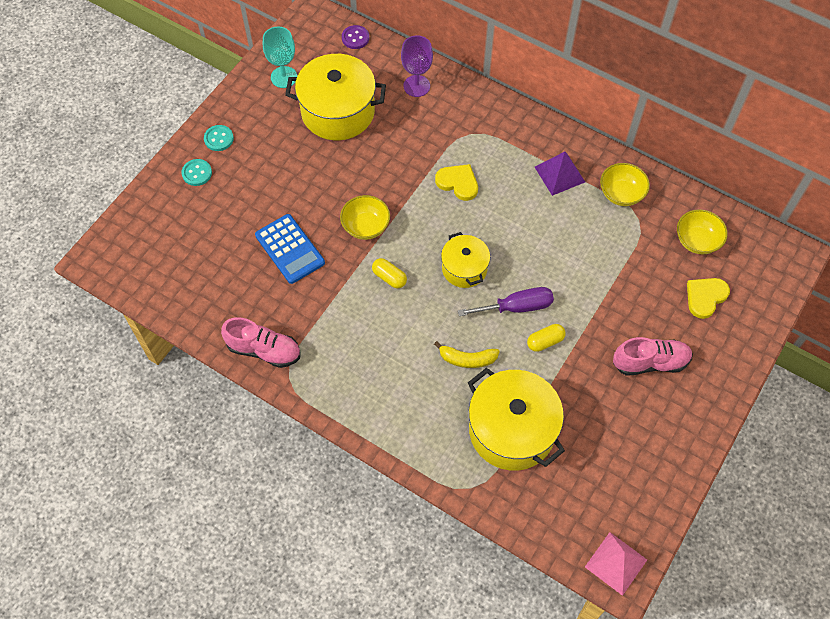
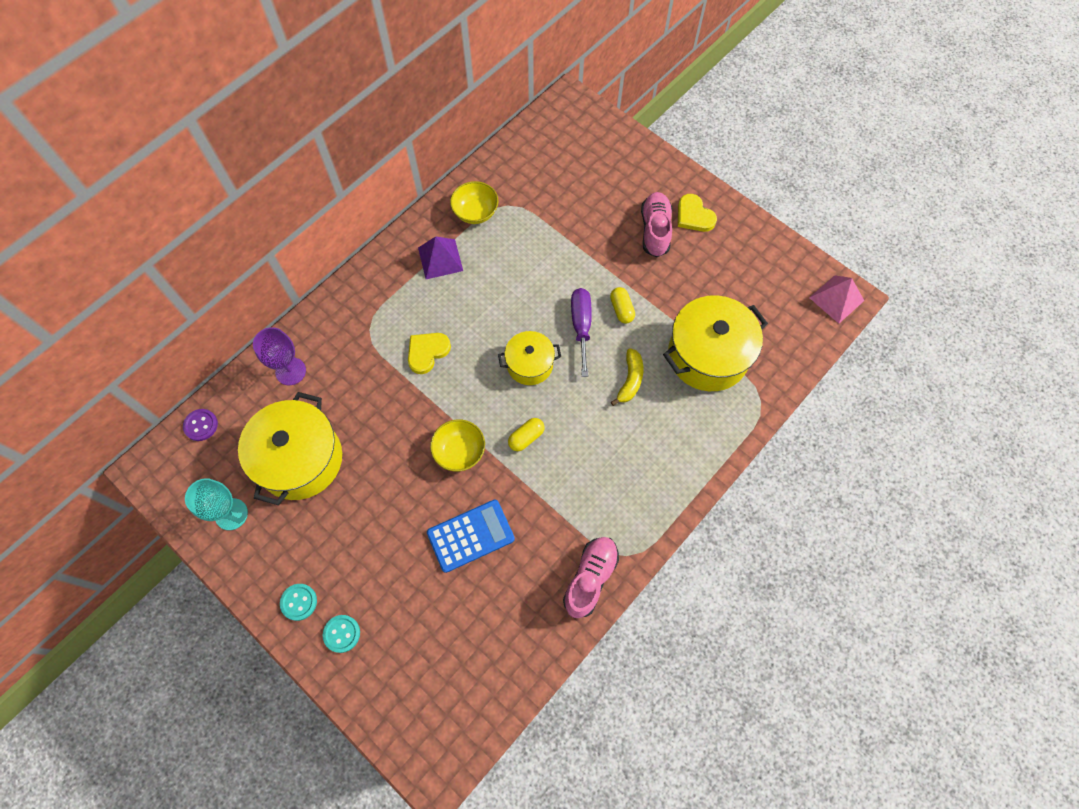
camera: 80 degrees left, 5 degrees up
(697, 241) = (539, 166): yellow bowl -> none
(705, 297) = (598, 174): yellow heart -> yellow heart (694, 216)

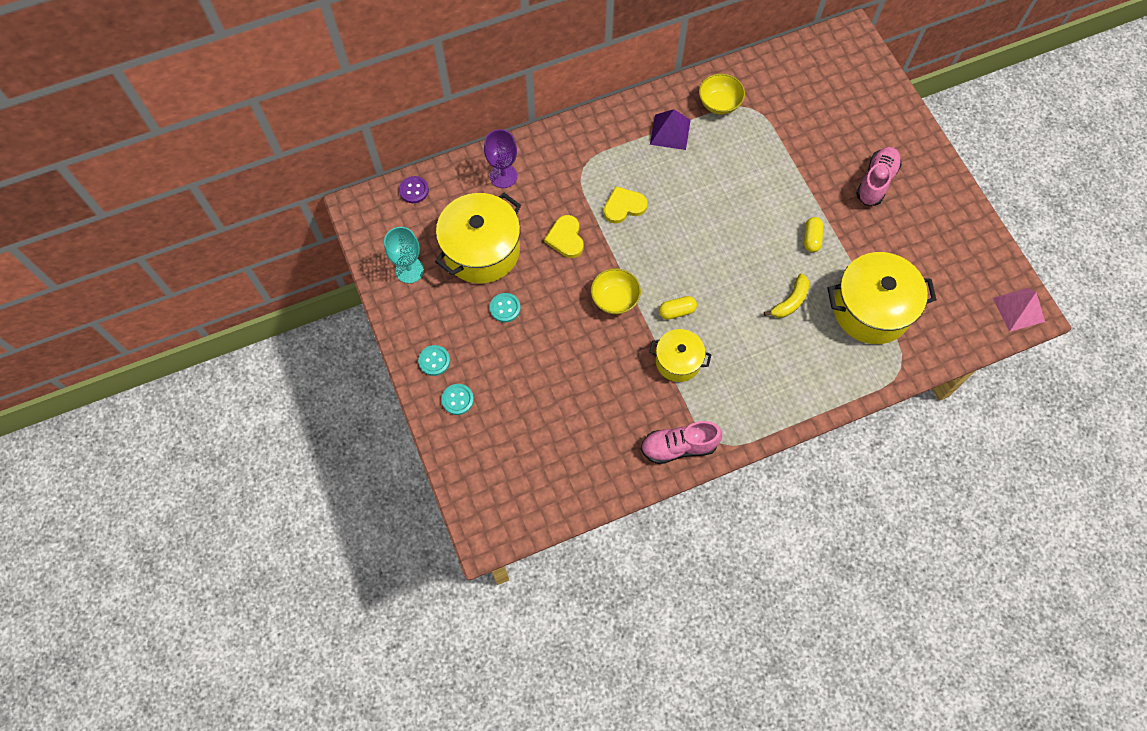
camera: 25 degrees right, 0 degrees up
(351, 510) = (505, 308): none -> turquoise button
(470, 535) = (594, 370): blue calculator -> none
(529, 364) = (707, 252): yellow pot -> yellow pot (678, 361)
(581, 326) = (768, 238): purple screwdriver -> none
(590, 578) = (678, 447): pink shoe -> pink shoe turned 150 degrees counterclockwise
(694, 216) = (919, 183): yellow heart -> yellow heart (566, 238)

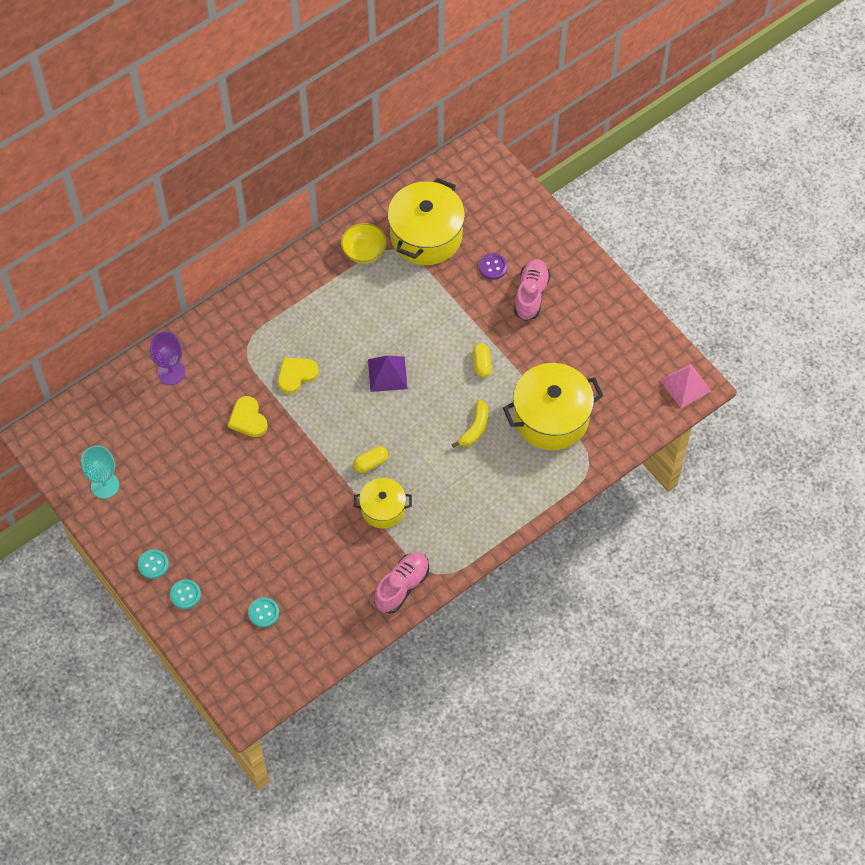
camera: 15 degrees left, 5 degrees down
(414, 190) = (87, 407): purple button -> purple button (493, 267)
(481, 250) = (169, 450): yellow pot -> yellow pot (426, 235)
(505, 308) = (207, 499): turquoise button -> turquoise button (263, 613)
(615, 299) = (309, 465): yellow bowl -> none
(670, 132) = (323, 291): purple pyramid -> purple pyramid (387, 374)
(678, 447) = (402, 586): pink shoe -> pink shoe turned 150 degrees clockwise

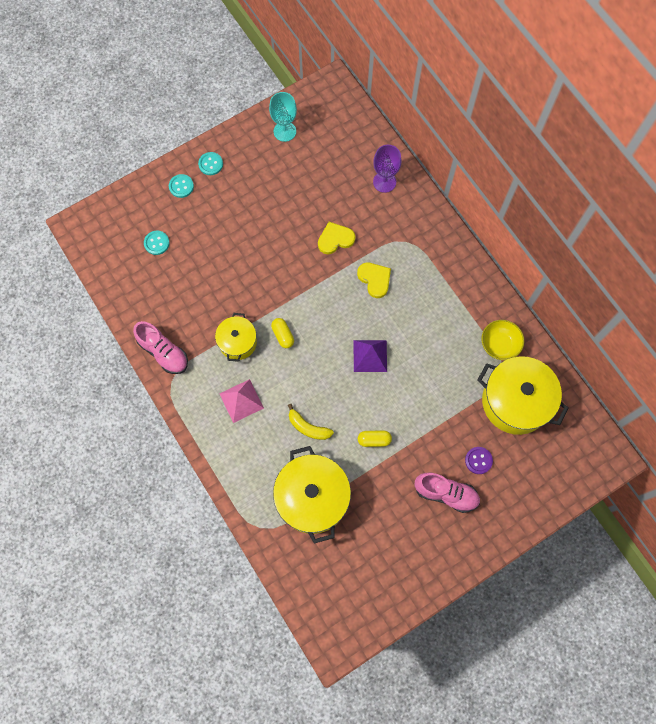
camera: 95 degrees right, 10 degrees up
(685, 385) = (335, 635): pink pyramid -> pink pyramid (241, 401)

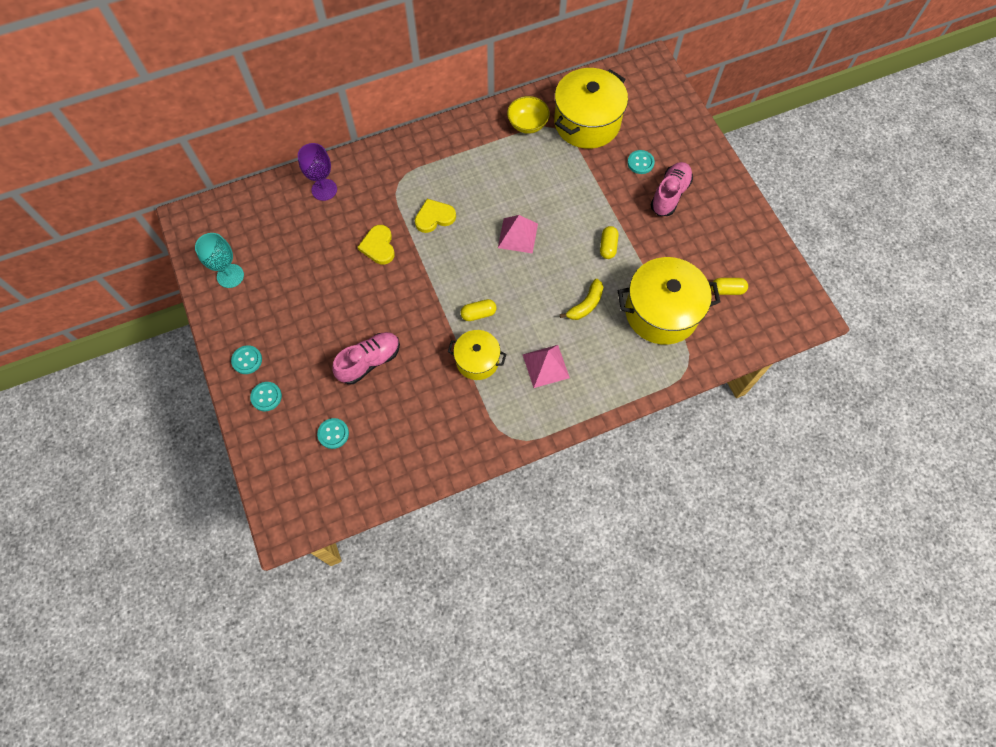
camera: 80 degrees left, 5 degrees down
(163, 352) = (473, 442): pink shoe -> pink shoe (369, 361)
(347, 559) = (727, 290): none -> yellow capsule
(370, 355) = (517, 235): purple pyramid -> pink pyramid
(478, 460) = (640, 163): purple button -> turquoise button

